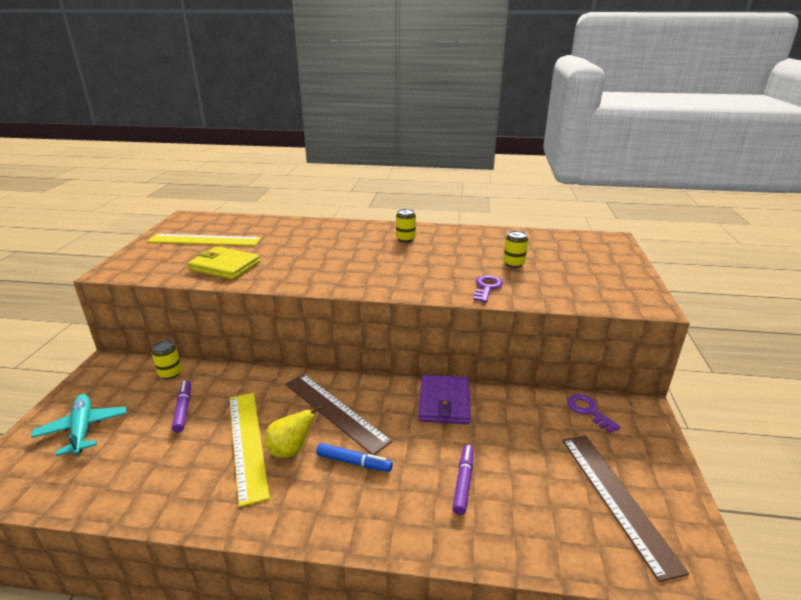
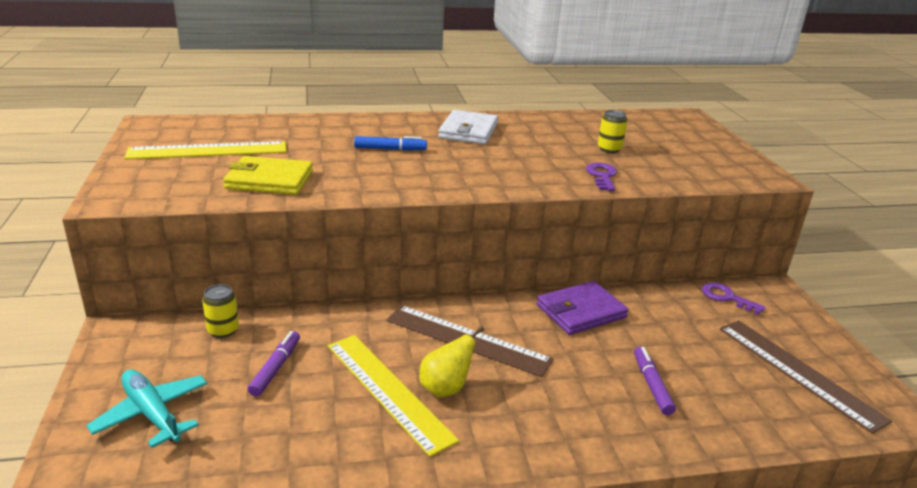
camera: 20 degrees left, 0 degrees up
(183, 409) = (276, 368): purple marker -> purple marker turned 45 degrees clockwise
(354, 462) = (526, 387): blue marker -> blue marker (390, 149)
(405, 239) = (468, 131): yellow can -> white wallet
(444, 402) = (581, 311): purple wallet -> purple wallet turned 75 degrees clockwise

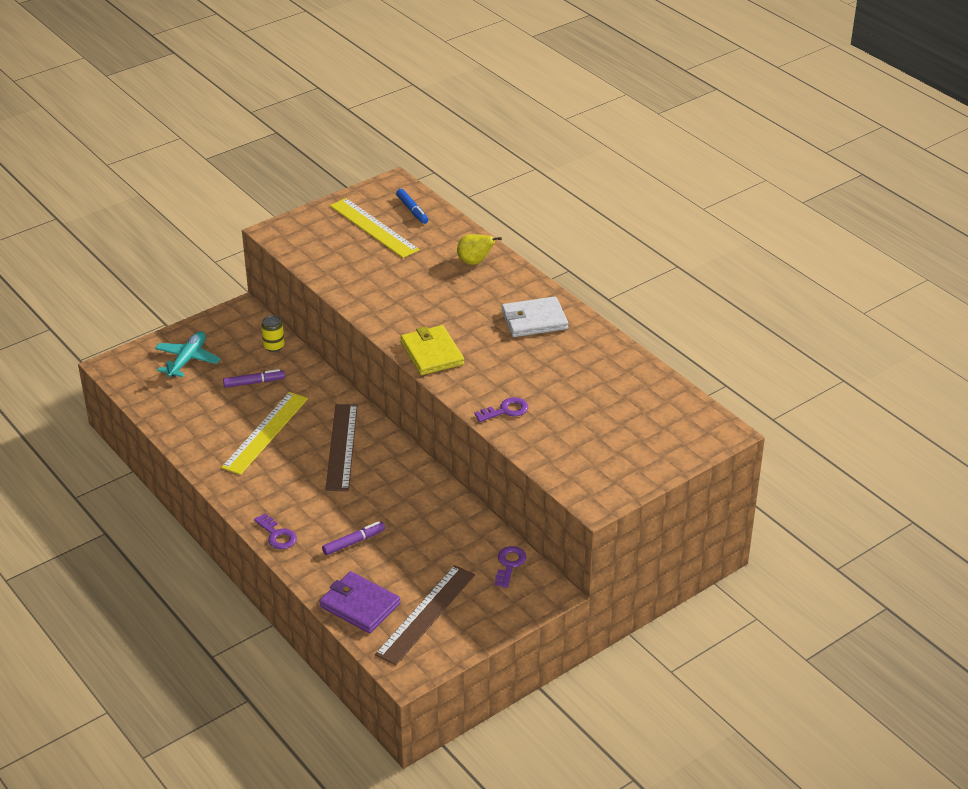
camera: 65 degrees right, 10 degrees up
(269, 180) = (353, 271): yellow wallet -> yellow wallet (432, 353)
(390, 149) = (455, 297): blue marker -> blue marker (412, 210)
(445, 388) = (284, 454): yellow pear -> yellow pear (475, 262)
(581, 311) = (421, 490): purple wallet -> purple wallet (360, 605)
(609, 149) = (572, 402): yellow can -> none
(609, 447) = (277, 535): none -> purple key

